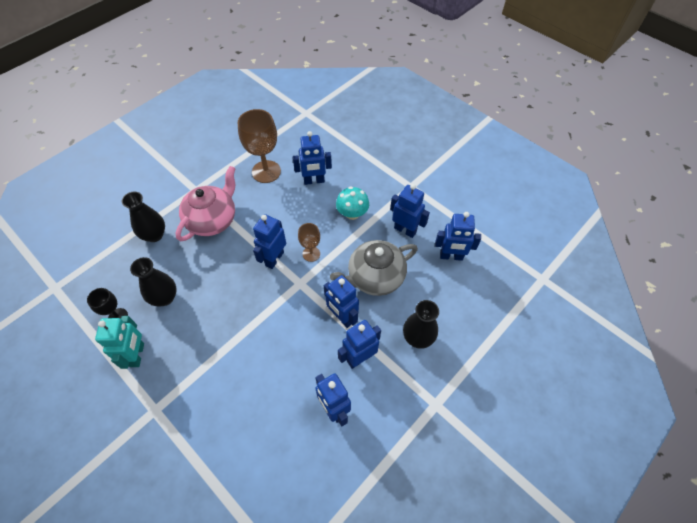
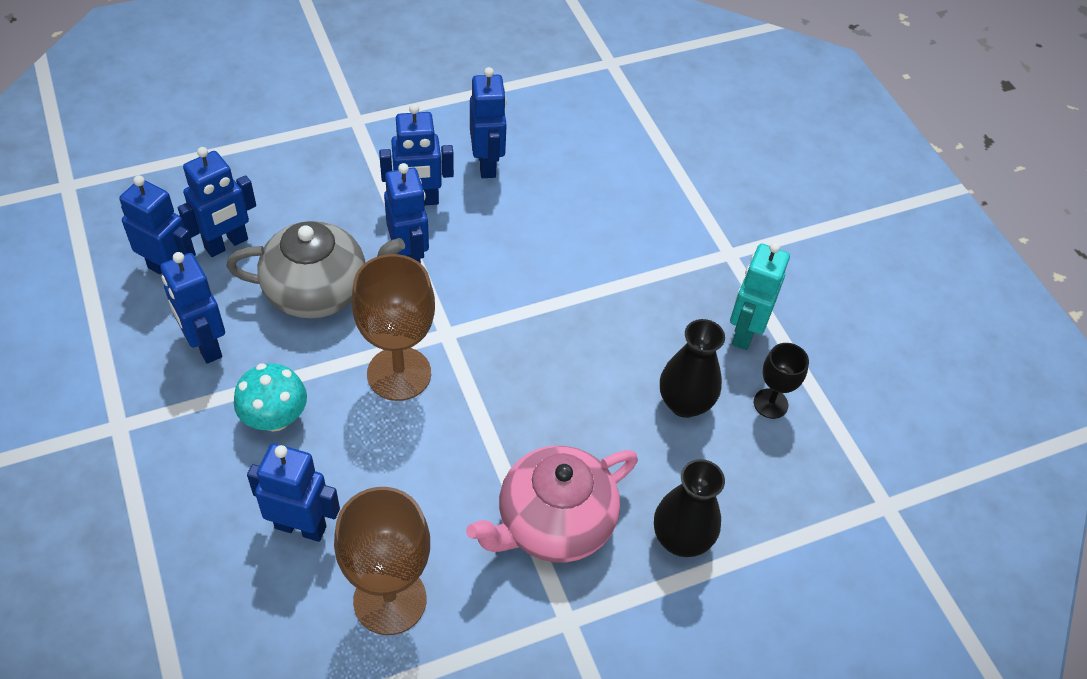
camera: 160 degrees left, 5 degrees down
(274, 259) = (468, 392): blue robot -> blue robot (226, 244)
(311, 254) = (399, 374): brown goblet -> brown goblet, size x1.83
(418, 338) = (319, 191): black vase -> none

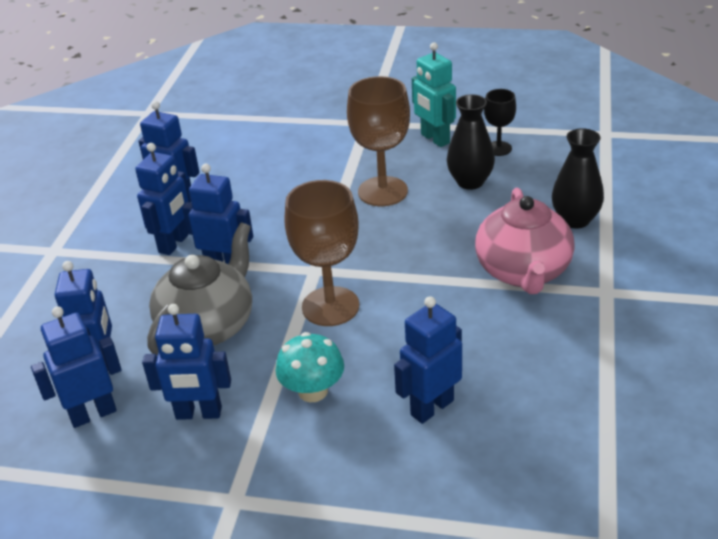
camera: 50 degrees left, 15 degrees down
(390, 600) = (533, 376): brown goblet -> brown goblet (382, 191)

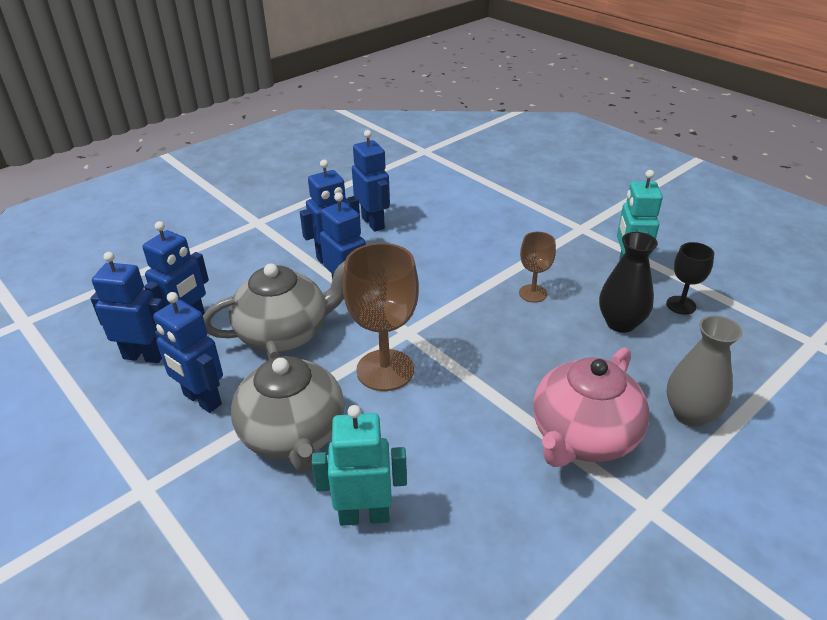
camera: 35 degrees right, 0 degrees up
(313, 391) = (293, 435): turquoise mushroom -> grey teapot
(382, 191) = (532, 293): brown goblet -> brown goblet, size x0.55
(431, 407) = (364, 515): blue robot -> turquoise robot
(575, 220) = (690, 414): black vase -> grey vase

